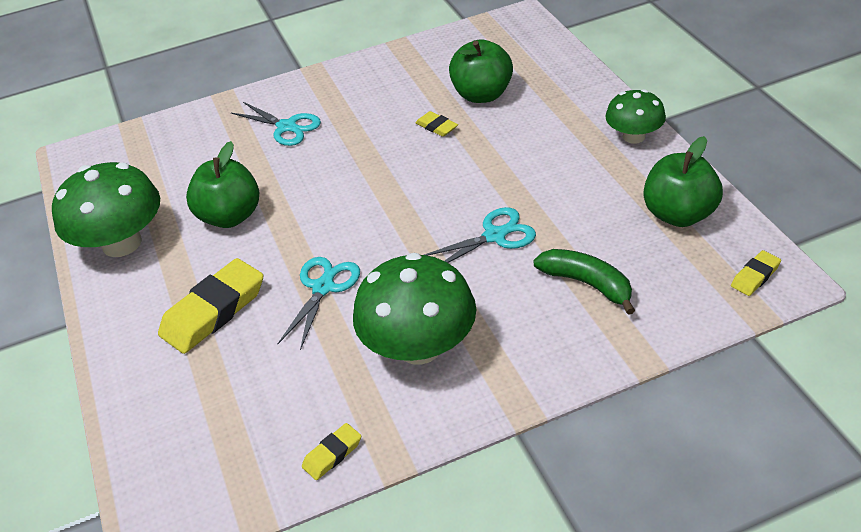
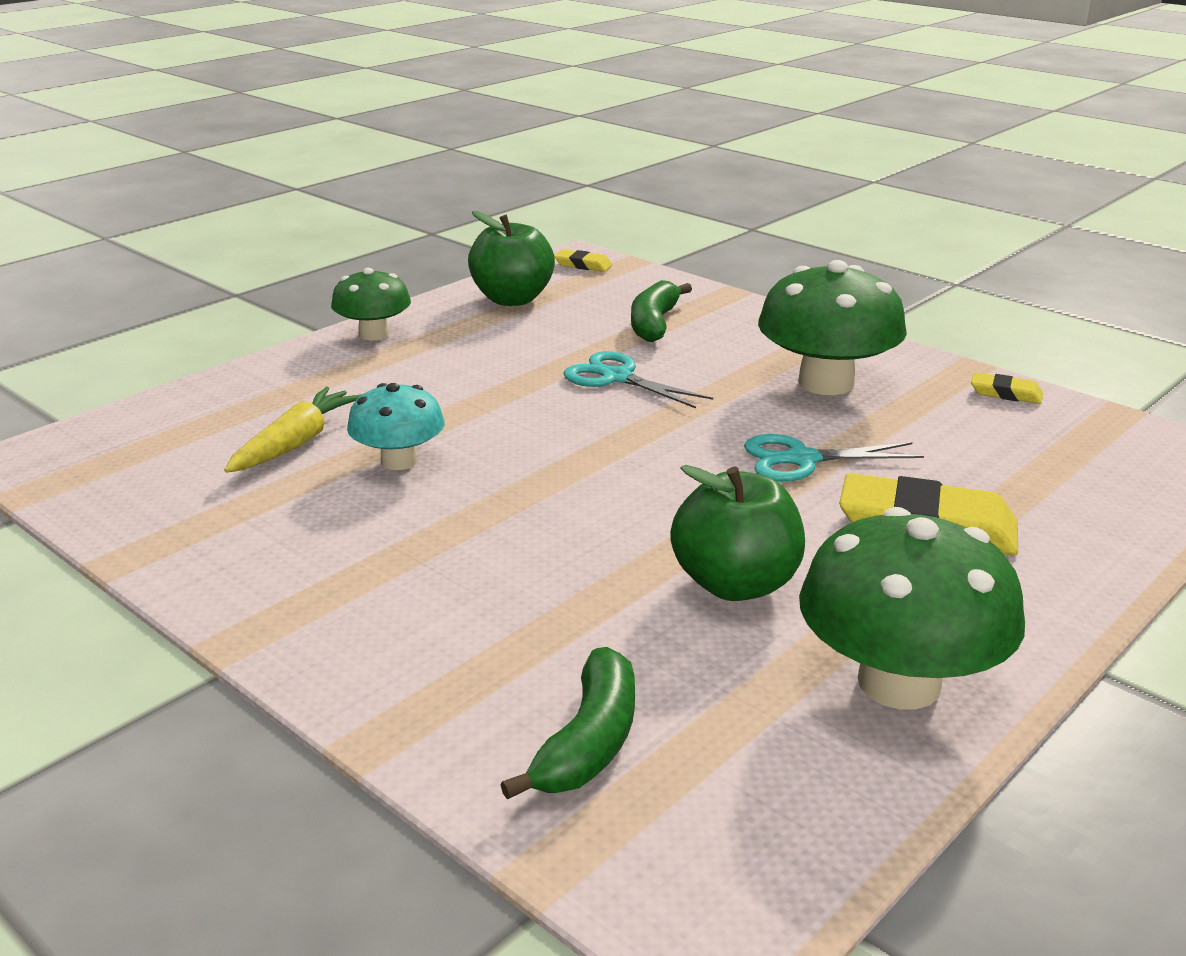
camera: 120 degrees left, 15 degrees down
(175, 147) = (588, 742): none -> green banana
(287, 127) = (454, 608): turquoise scissors -> none
(436, 127) = (399, 461): yellow eraser -> turquoise mushroom
(482, 95) = (296, 443): green apple -> yellow carrot

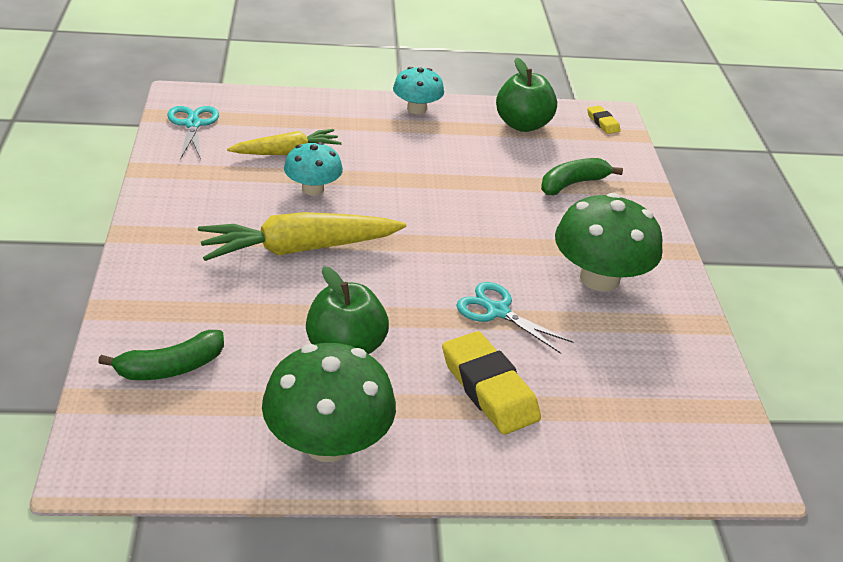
camera: 40 degrees right, 10 degrees up
(374, 334) = (416, 109): green mushroom -> turquoise mushroom
(497, 525) = (298, 249): none -> yellow carrot
(616, 378) = (490, 205): turquoise scissors -> turquoise scissors (193, 124)
(1006, 393) = (697, 352): yellow eraser -> none

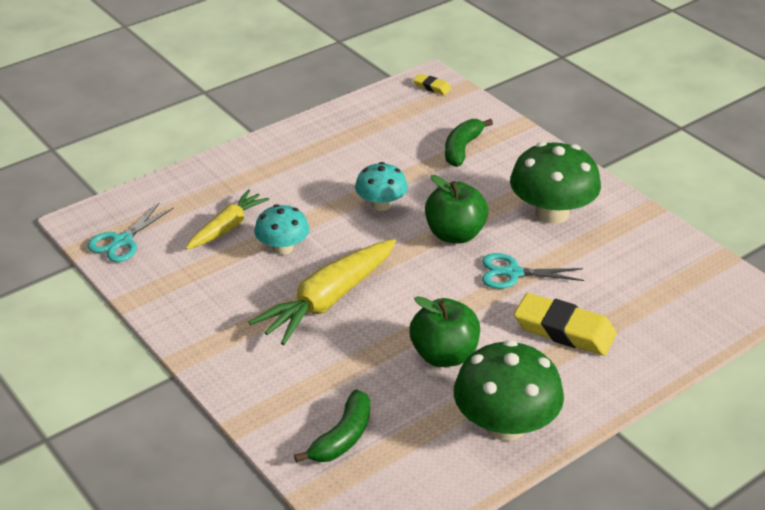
camera: 30 degrees left, 0 degrees up
(193, 124) = (122, 241): turquoise scissors -> turquoise scissors turned 105 degrees counterclockwise
(416, 109) = (284, 140): turquoise mushroom -> turquoise mushroom (381, 204)
(522, 125) = (377, 116): green apple -> green apple (455, 234)

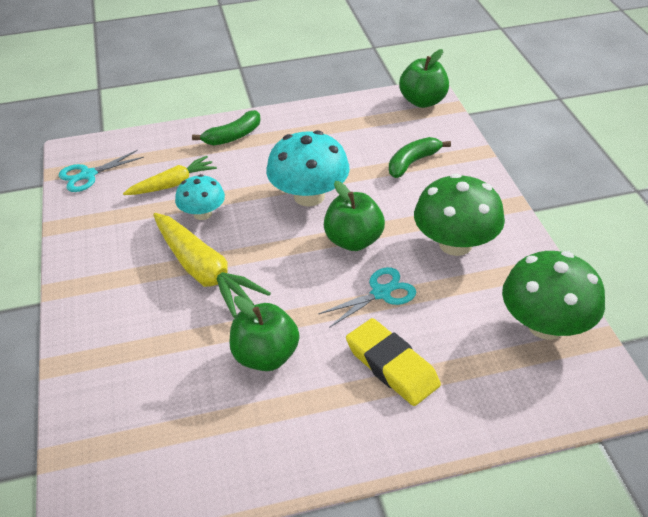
camera: 25 degrees right, 5 degrees up
(328, 301) = (204, 272): yellow carrot -> yellow carrot turned 105 degrees counterclockwise
(342, 437) = (124, 408): green banana -> green banana (233, 136)
(381, 204) = (309, 196): turquoise mushroom -> turquoise mushroom, size x1.69
(432, 87) = (423, 101): yellow eraser -> green apple
(505, 425) = (272, 448): green mushroom -> green mushroom (545, 325)
(513, 273) = (381, 293): turquoise scissors -> turquoise scissors turned 120 degrees clockwise

